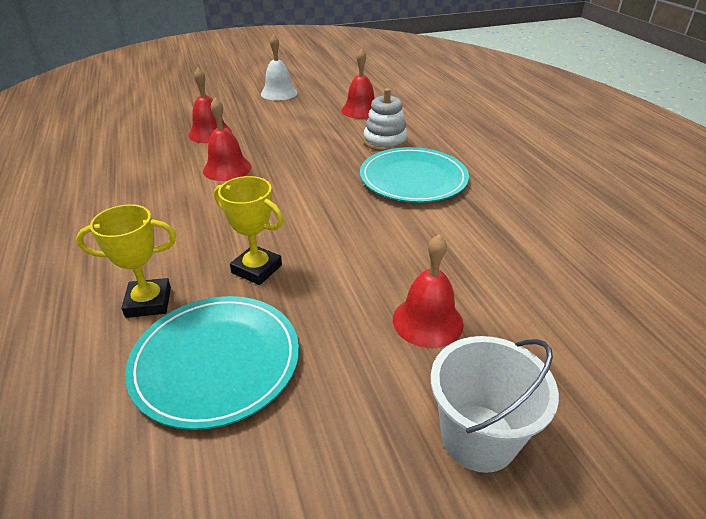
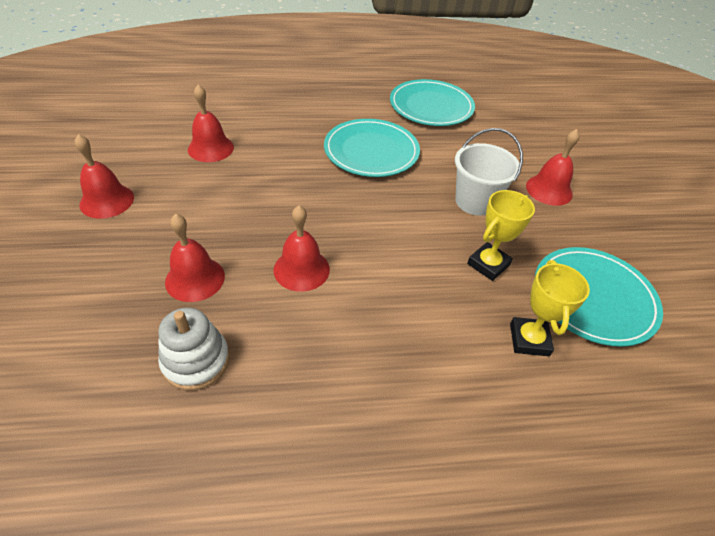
camera: 80 degrees left, 10 degrees up
(279, 93) = (107, 201): white bell -> red bell
(385, 142) = (294, 149): white stacking toy -> white stacking toy (196, 361)
(478, 437) = (634, 196): white bucket -> white bucket (475, 201)
(545, 207) = (431, 106): none -> turquoise plate

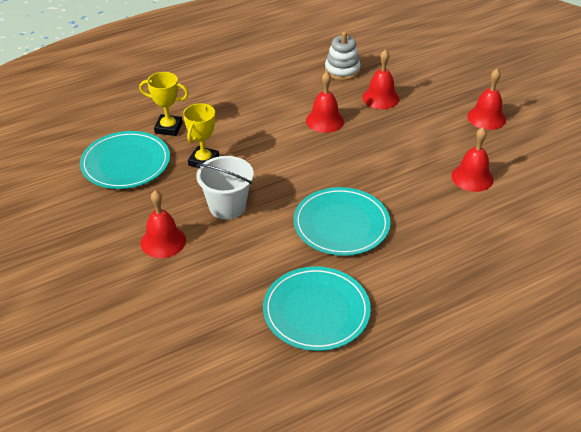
camera: 160 degrees right, 5 degrees down
(529, 339) = (168, 128): yellow trophy -> yellow trophy turned 60 degrees counterclockwise

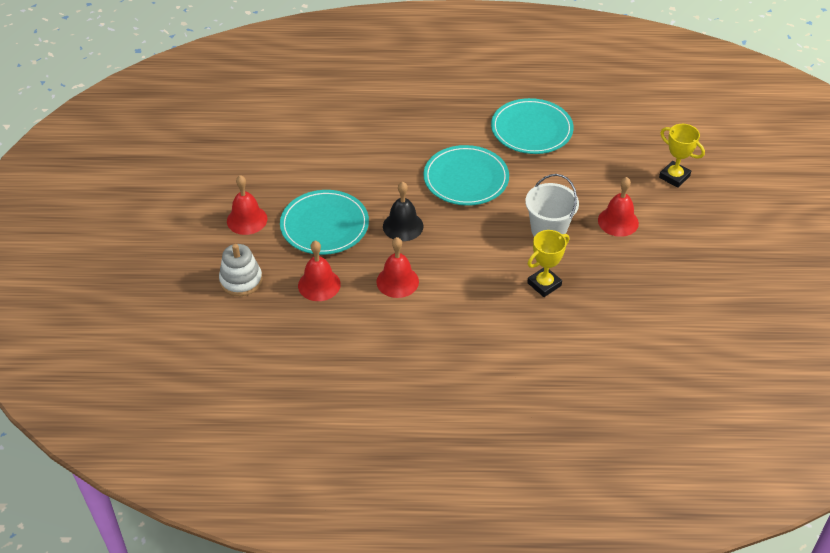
camera: 150 degrees left, 5 degrees up
(126, 163) = (620, 313): turquoise plate -> turquoise plate (324, 225)
(168, 128) = (559, 340): yellow trophy -> yellow trophy (674, 177)
(342, 70) = (323, 340): white stacking toy -> white stacking toy (241, 280)
(359, 160) = (403, 226): none -> black bell
(472, 177) = (325, 172): red bell -> none

